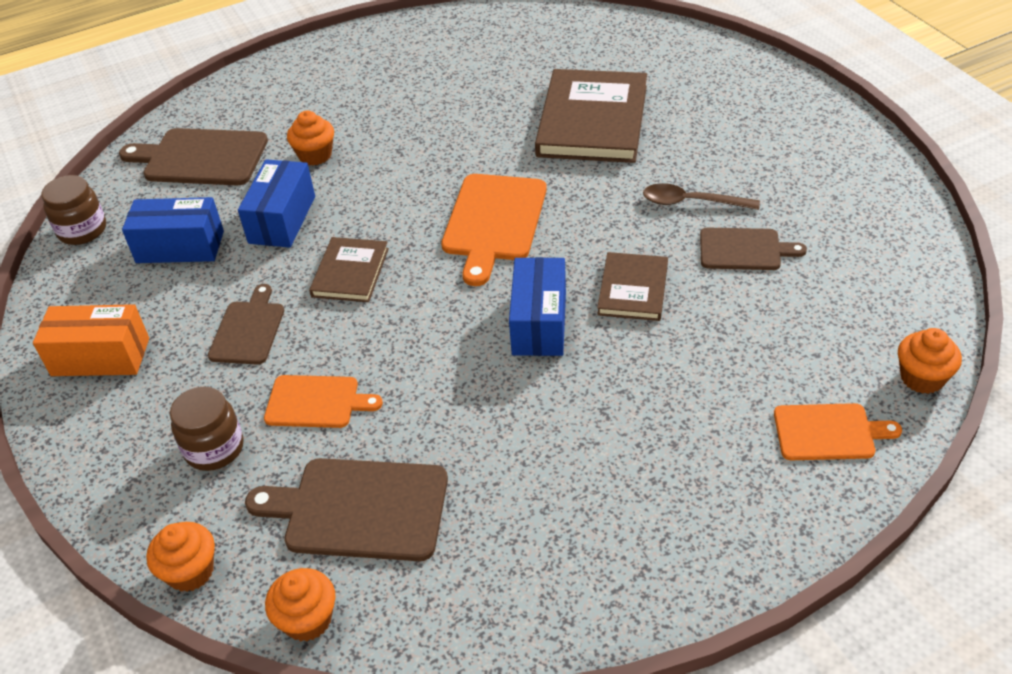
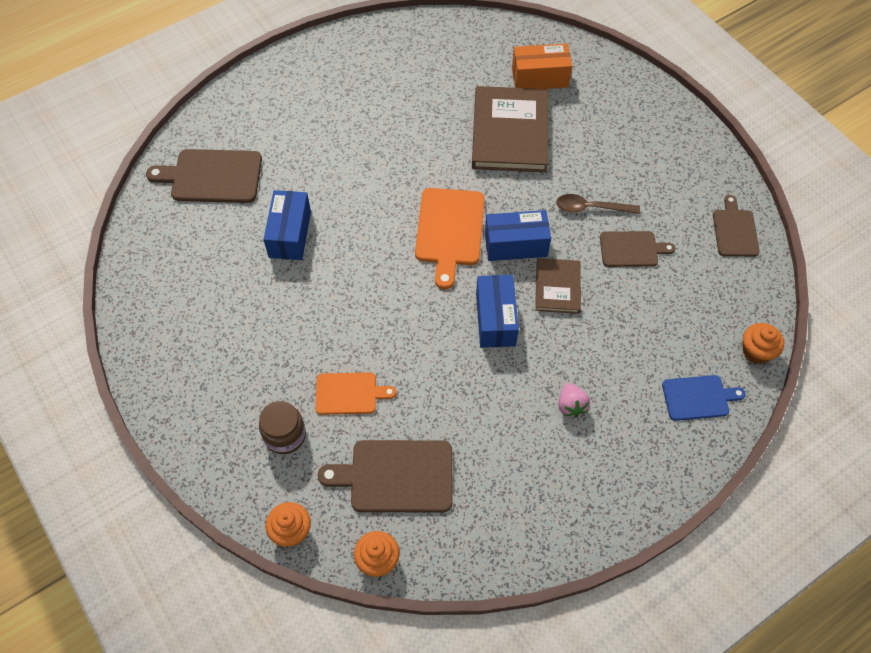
camera: 10 degrees left, 15 degrees up
(82, 230) = (136, 250): brown jar -> none
(100, 357) = (182, 364): orange box -> orange box (540, 77)
(180, 247) = (217, 263): blue box -> blue box (515, 245)
(248, 329) = (287, 335): brown cutting board -> brown cutting board (734, 230)
(315, 155) = (302, 171): orange cupcake -> none
(350, 272) = (351, 281): brown book -> none
(633, 433) = (571, 406): none -> pink strawberry
(829, 432) = (698, 397): orange cutting board -> blue cutting board

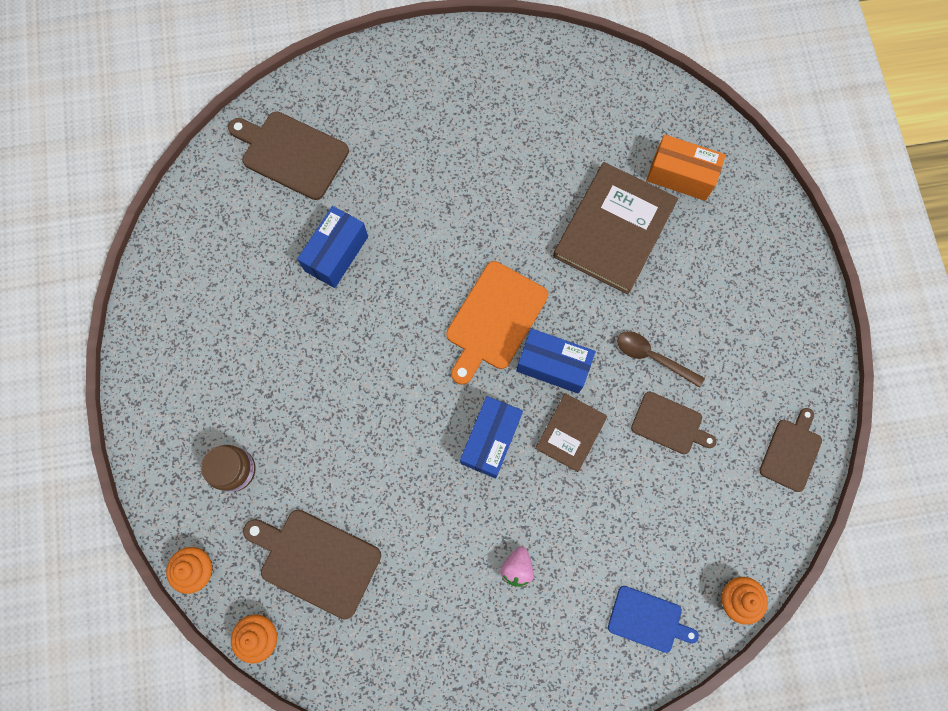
camera: 25 degrees right, 15 degrees up
(349, 393) = (313, 454): orange cutting board -> none

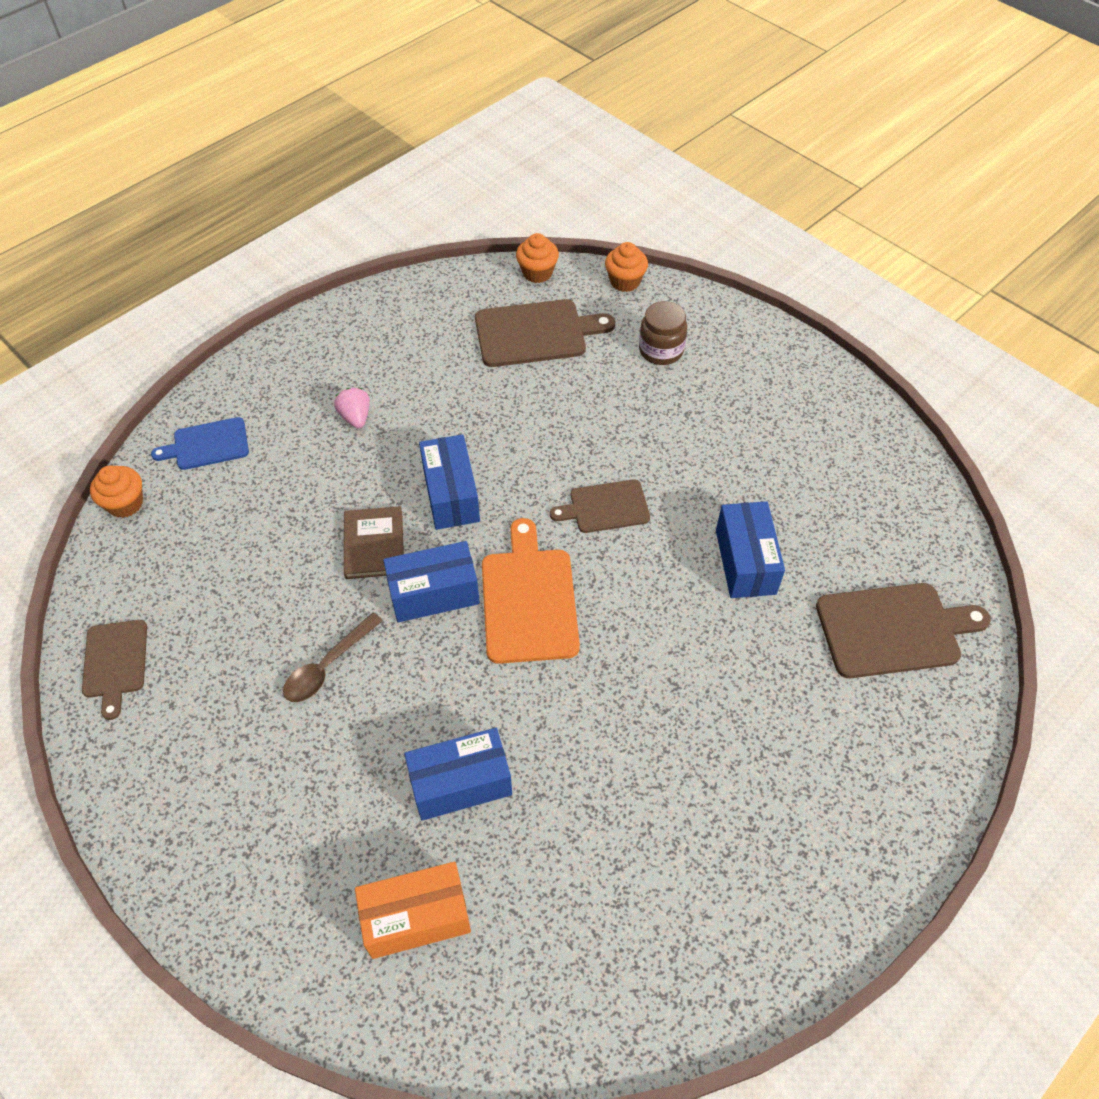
camera: 145 degrees right, 20 degrees down
(613, 230) = (460, 783): brown book -> blue box
(652, 357) = (327, 666): brown spoon -> brown spoon turned 135 degrees clockwise
(670, 424) = (270, 611): brown cutting board -> brown cutting board (605, 507)

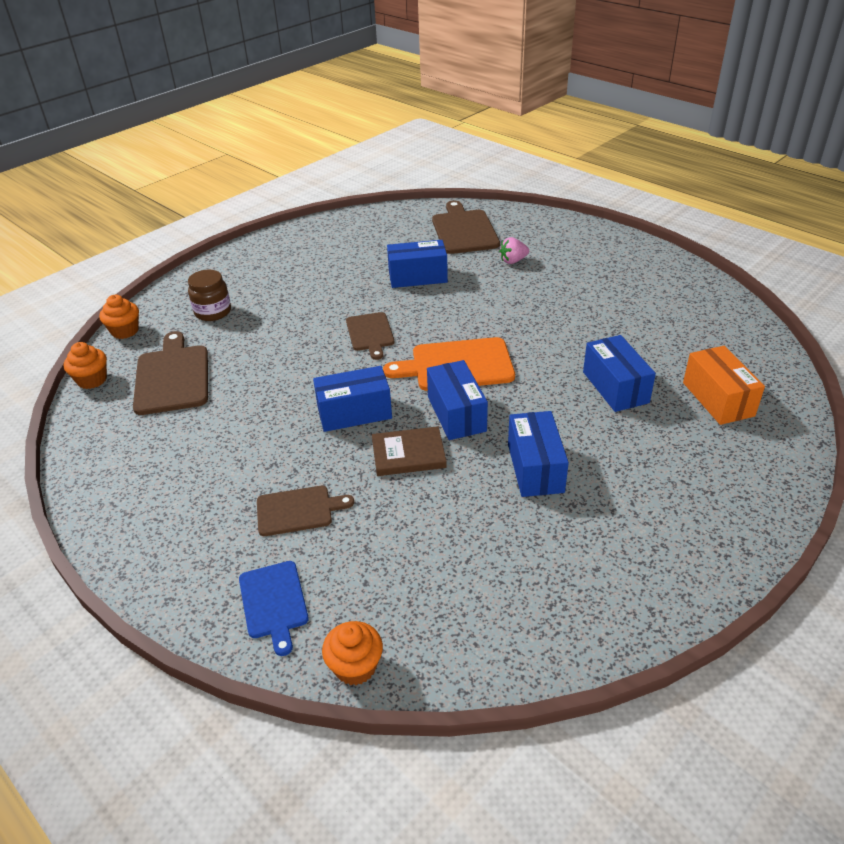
camera: 90 degrees left, 15 degrees down
(115, 663) = (562, 625): brown cutting board -> brown cutting board (298, 510)
(327, 666) = (535, 468): brown spoon -> blue box
(355, 417) = (253, 484): pink strawberry -> pink strawberry (513, 261)

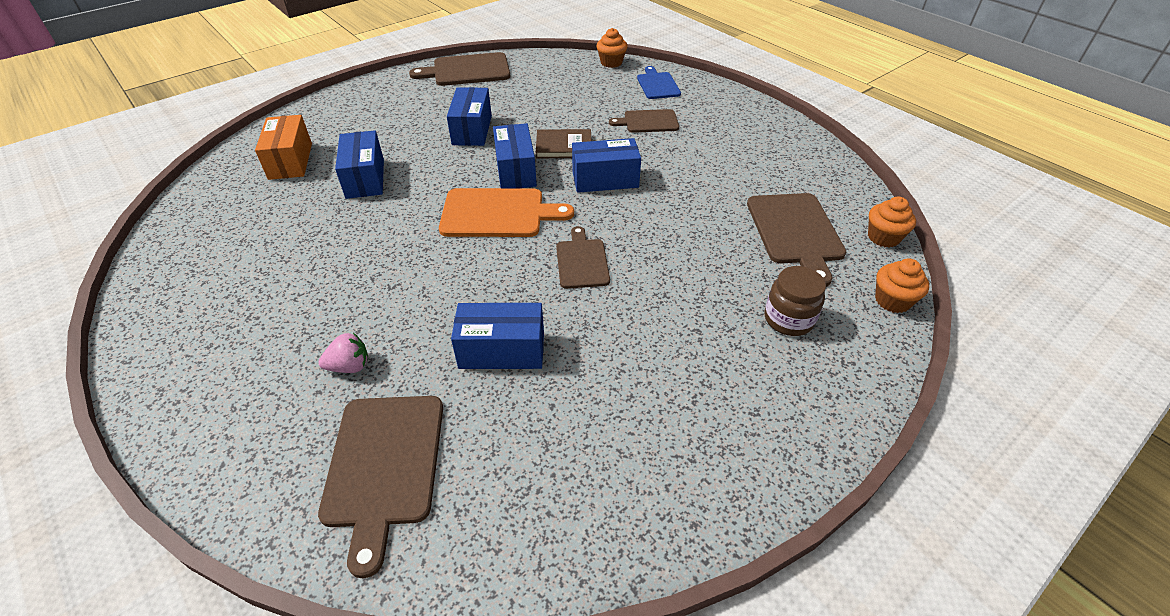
camera: 175 degrees left, 5 degrees up
(614, 606) = (467, 70): none -> brown cutting board

